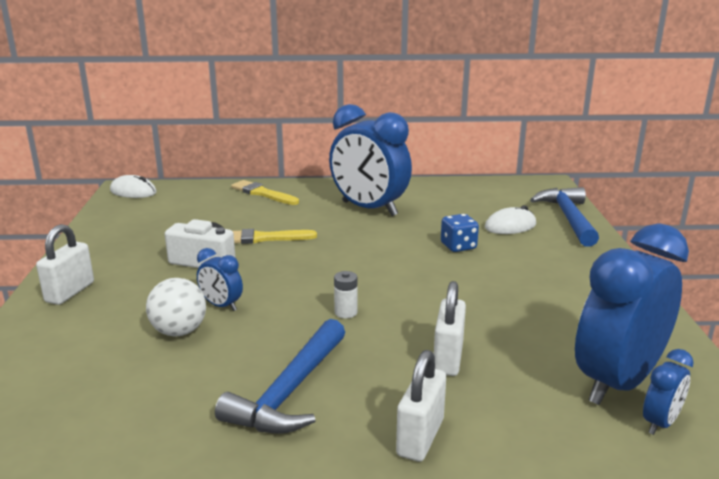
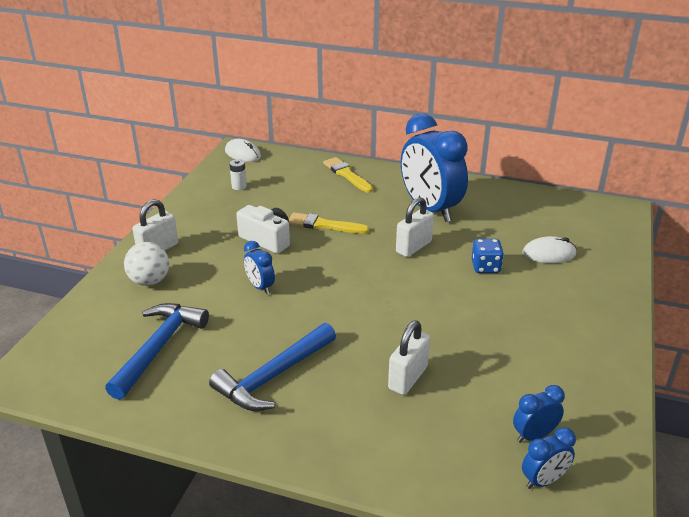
camera: 20 degrees right, 10 degrees up
(179, 331) = (219, 304): white ball -> white ball (150, 281)
(346, 312) = (351, 315): white battery -> white battery (239, 186)
(420, 437) = (346, 440): white padlock -> white padlock (413, 247)
(568, 218) = (612, 255): blue hammer -> blue hammer (159, 347)
(617, 382) = (534, 435): blue clock -> blue clock, size x0.44

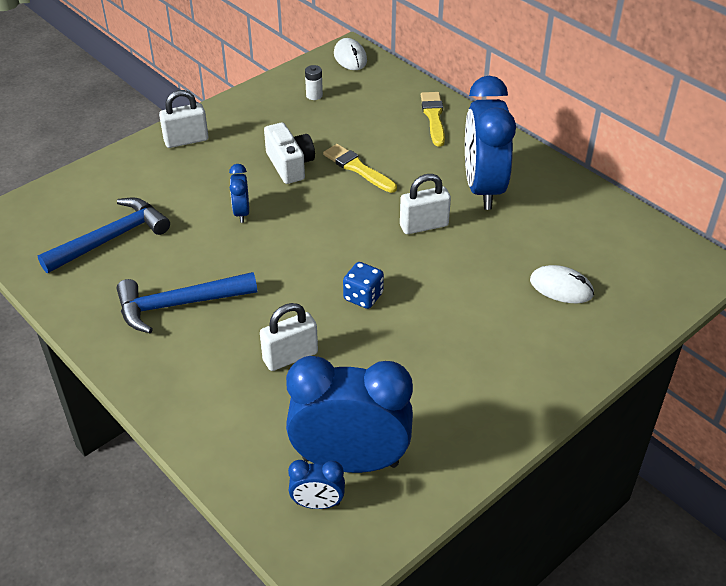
camera: 30 degrees right, 10 degrees up
(150, 281) = (154, 170): white ball -> none
(485, 267) = (476, 276): blue dice -> blue dice (363, 297)
(534, 435) = (350, 461): blue clock -> blue clock, size x2.26

